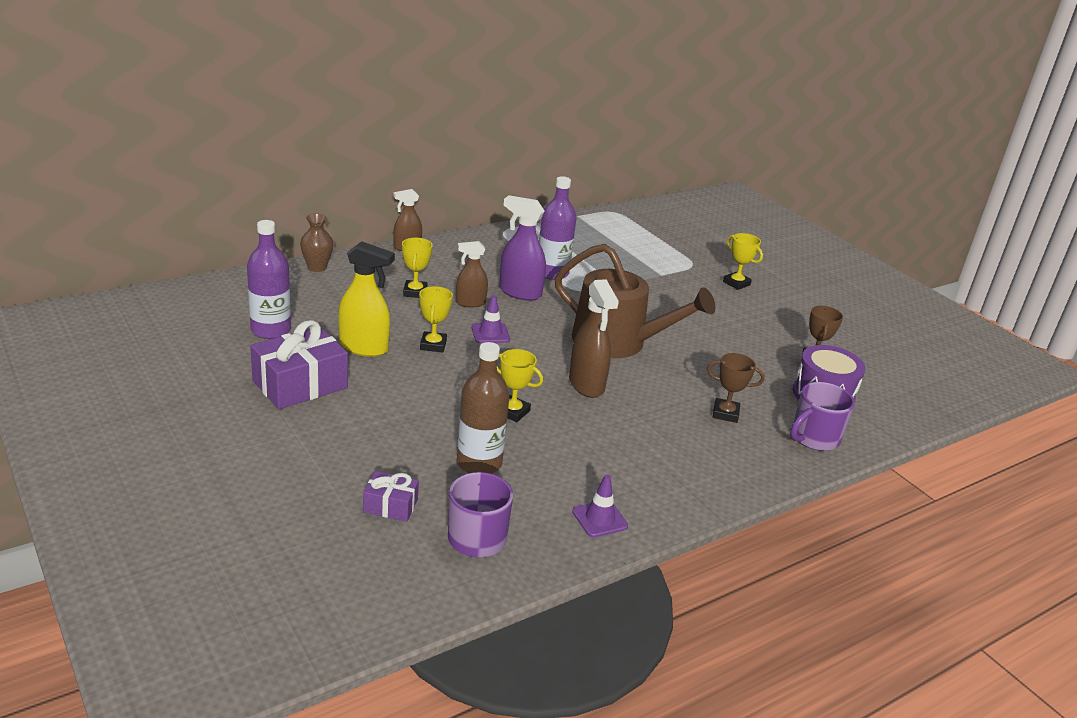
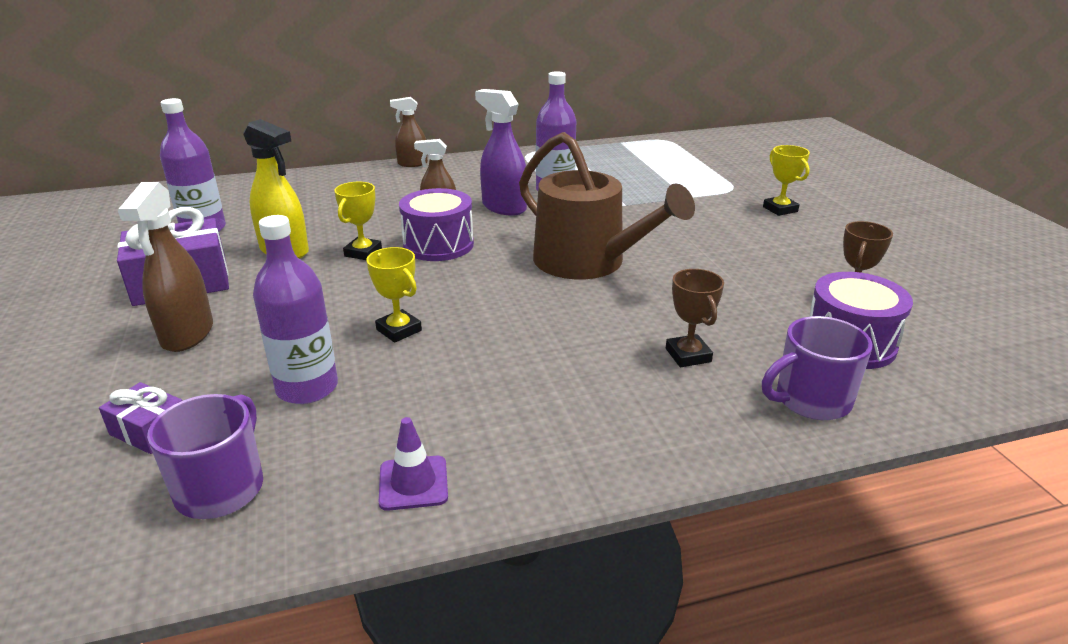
camera: 20 degrees right, 0 degrees up
(317, 267) = (304, 177): brown vase -> none
(415, 292) = (386, 202): yellow trophy -> none
(479, 463) = (307, 388): brown bottle -> purple bottle
(490, 333) = (438, 245): purple traffic cone -> purple drum
(586, 385) = (516, 306): brown spray bottle -> brown spray bottle (187, 334)
(725, 413) = (688, 355): brown trophy -> brown trophy turned 45 degrees clockwise

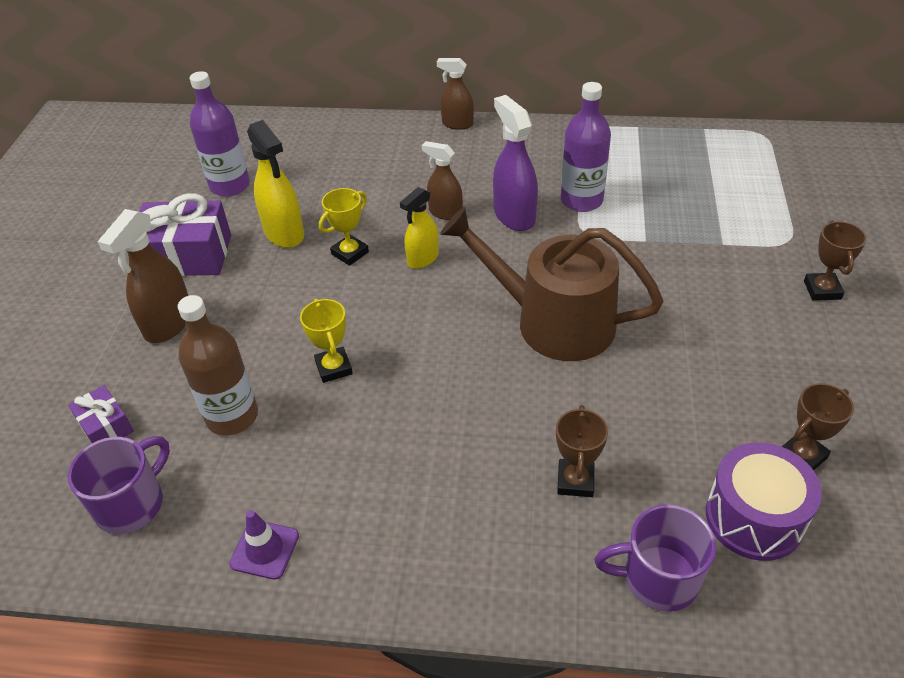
camera: 25 degrees right, 15 degrees up
(307, 388) = (232, 416): purple bottle -> brown bottle
(438, 245) = (422, 259): purple drum -> yellow spray bottle
(588, 262) = (553, 322): brown watering can -> brown watering can turned 135 degrees clockwise
(780, 209) = (822, 290): yellow trophy -> brown trophy

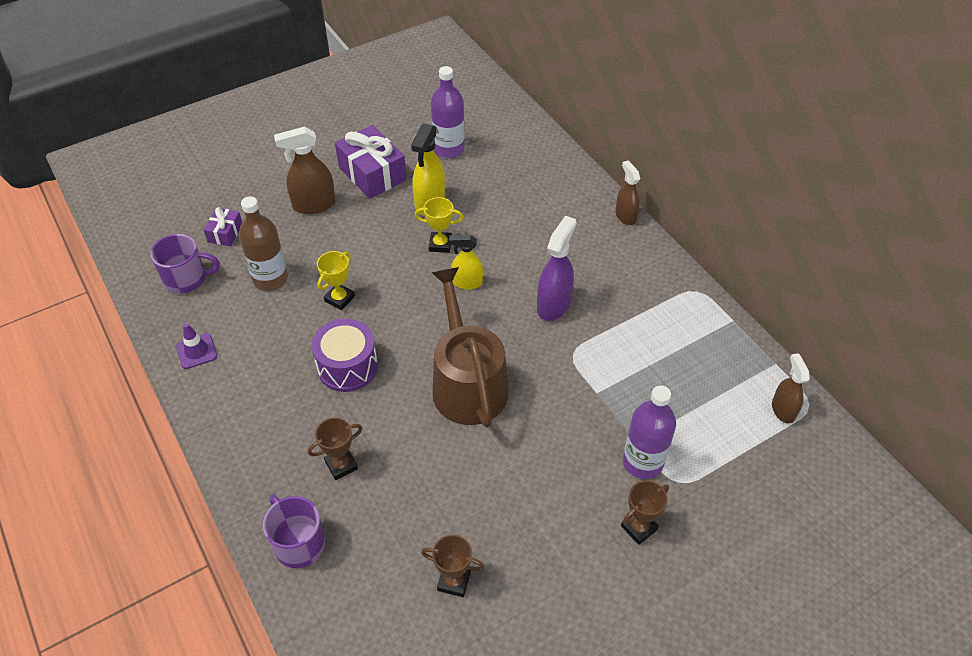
camera: 50 degrees right, 5 degrees up
(445, 213) = (522, 267): brown spray bottle -> brown spray bottle (783, 410)
(581, 200) = (606, 333): purple bottle -> purple bottle (642, 462)
(754, 517) = (380, 574): purple drum -> purple drum (347, 366)

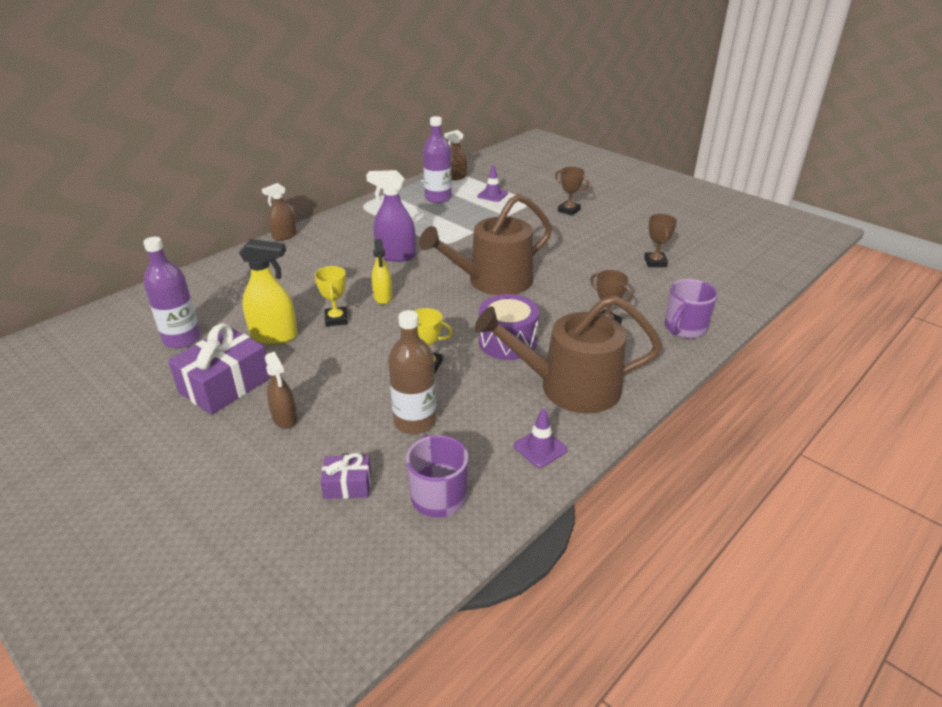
camera: 105 degrees left, 15 degrees down
(257, 396) = (570, 387): none -> brown watering can
(314, 205) = (285, 419): brown spray bottle -> brown spray bottle, size x0.65
(642, 462) = (521, 213): purple bottle -> purple bottle (438, 198)
(710, 442) = (492, 195): none -> purple traffic cone

